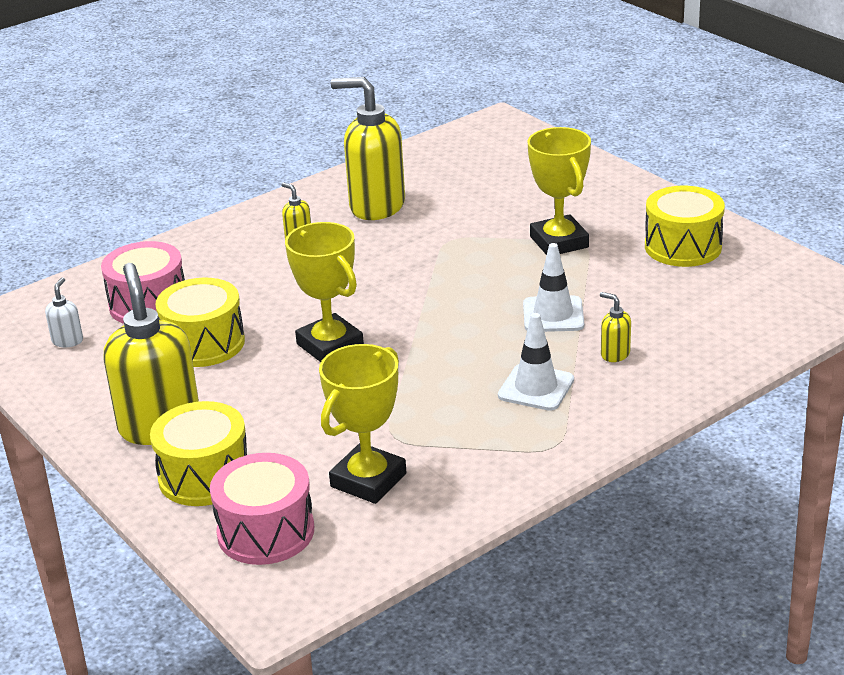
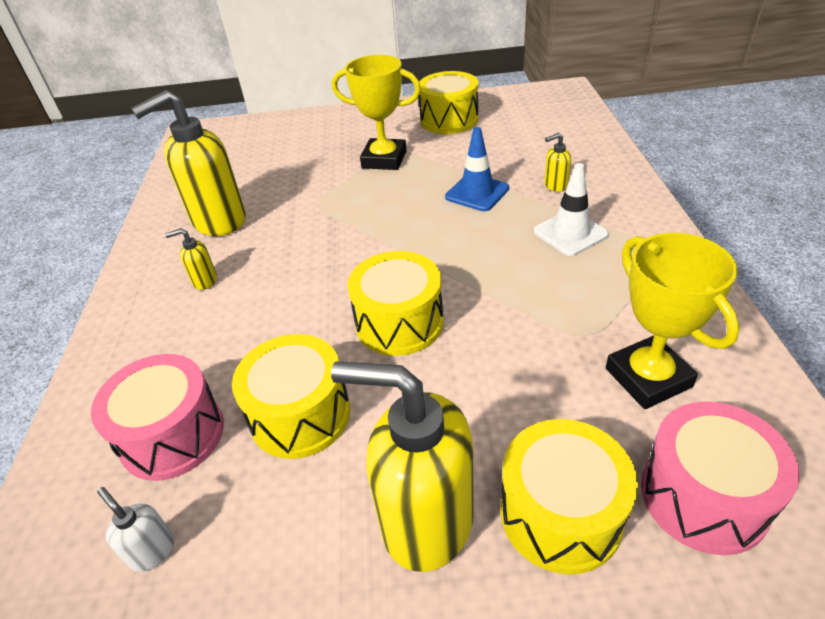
camera: 55 degrees left, 10 degrees up
(330, 345) = (399, 322): yellow trophy -> yellow drum
(553, 315) = (477, 193): white traffic cone -> blue traffic cone

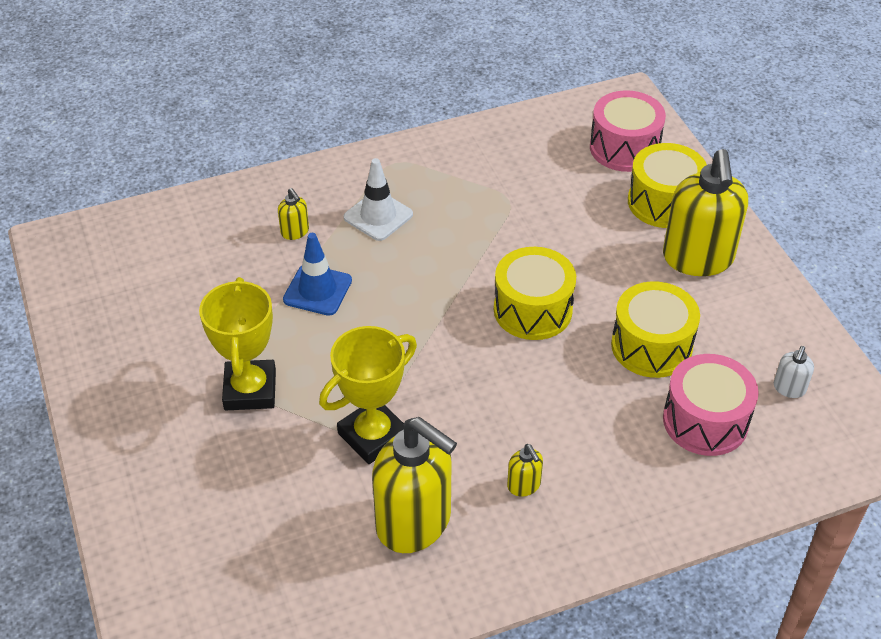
camera: 110 degrees left, 5 degrees up
(449, 119) = (138, 345): yellow drum -> none
(648, 377) = (541, 169): yellow trophy -> yellow trophy (373, 435)

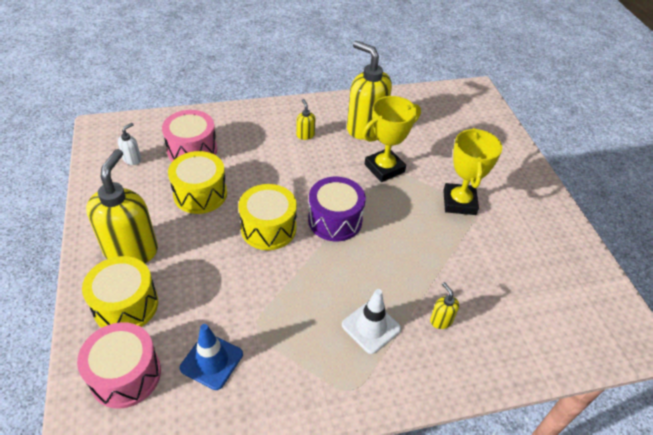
camera: 175 degrees left, 0 degrees up
(317, 290) = (420, 264): blue traffic cone -> blue traffic cone (211, 361)
(441, 334) = (335, 220): none -> purple drum

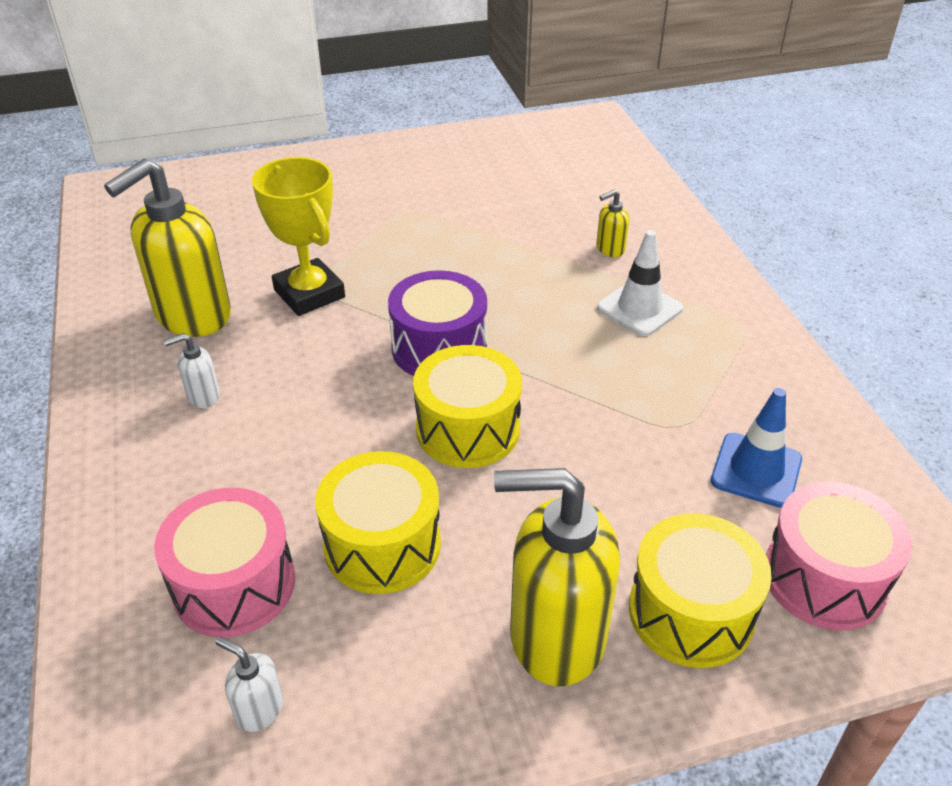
camera: 90 degrees left, 5 degrees down
(305, 135) = (203, 396): yellow soap dispenser -> white soap dispenser
(459, 202) = (389, 222): yellow trophy -> none

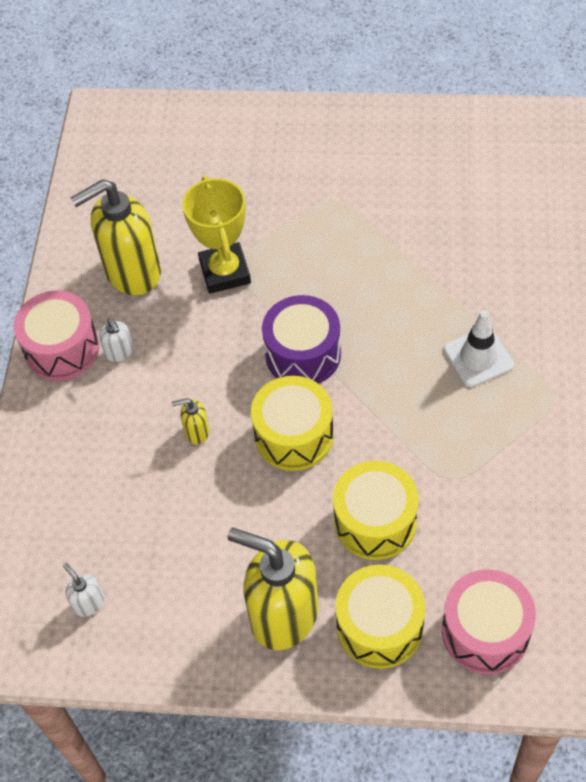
camera: 25 degrees right, 15 degrees up
(203, 396) = (119, 352): white soap dispenser -> white soap dispenser turned 120 degrees counterclockwise
(234, 584) = (98, 513): pink drum -> pink drum (62, 349)
(382, 545) = (200, 513): yellow drum -> yellow drum (375, 522)
(610, 249) = (486, 286): yellow soap dispenser -> yellow soap dispenser (196, 432)
(756, 470) = (487, 533): blue traffic cone -> none

